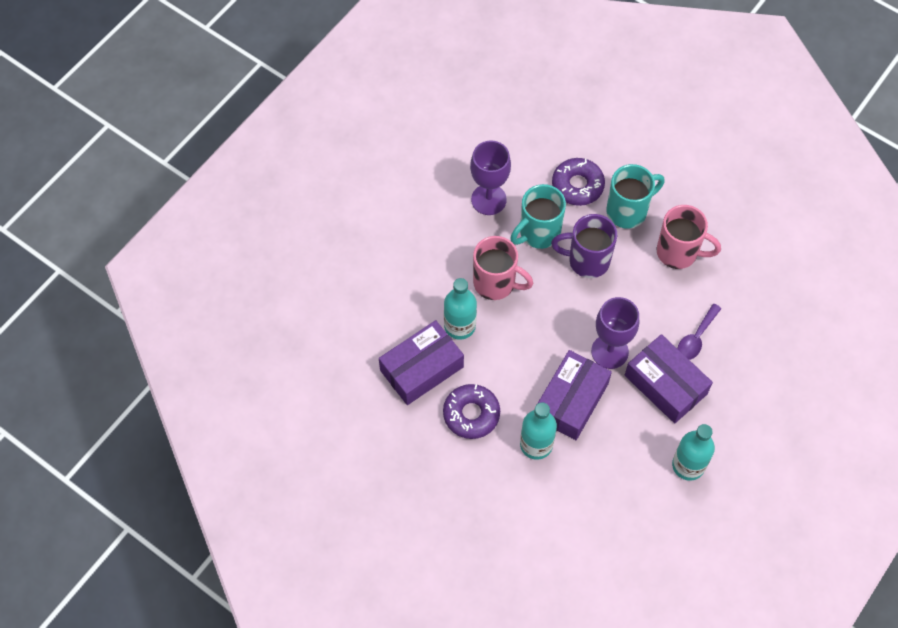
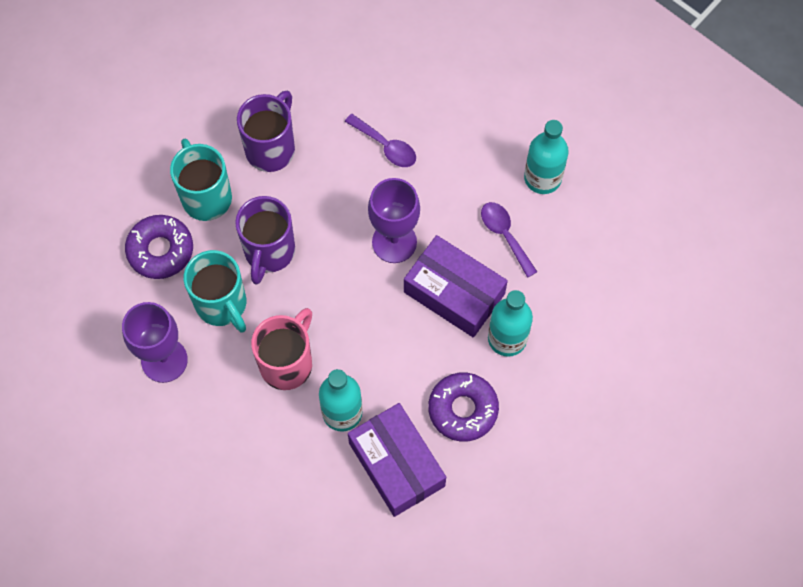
camera: 85 degrees left, 5 degrees up
(629, 437) = (505, 235): none -> purple spoon
(665, 384) = (442, 187): purple box -> none
(679, 252) = (271, 148): pink mug -> purple mug

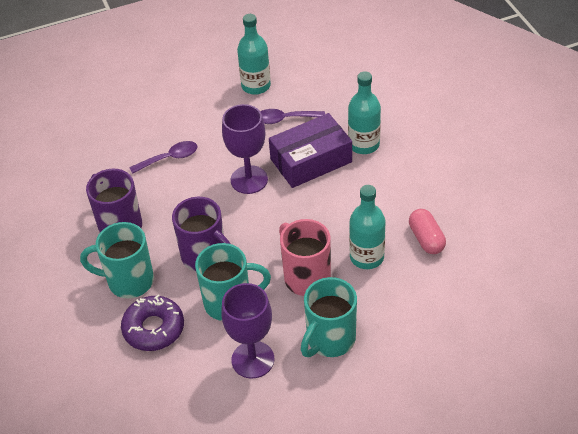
camera: 60 degrees left, 20 degrees down
(218, 422) = (329, 340): none -> turquoise mug
(396, 464) = (426, 239): purple box -> pink capsule
(463, 409) = (404, 186): purple donut -> none

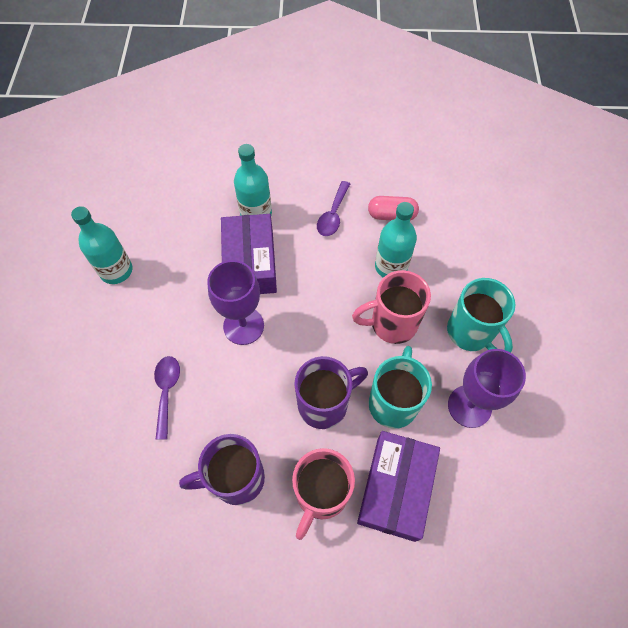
camera: 70 degrees left, 15 degrees up
(128, 281) = (321, 494): turquoise mug -> pink mug
(154, 328) = (395, 488): purple donut -> purple box
(285, 119) = (181, 263): purple spoon -> purple spoon (333, 215)

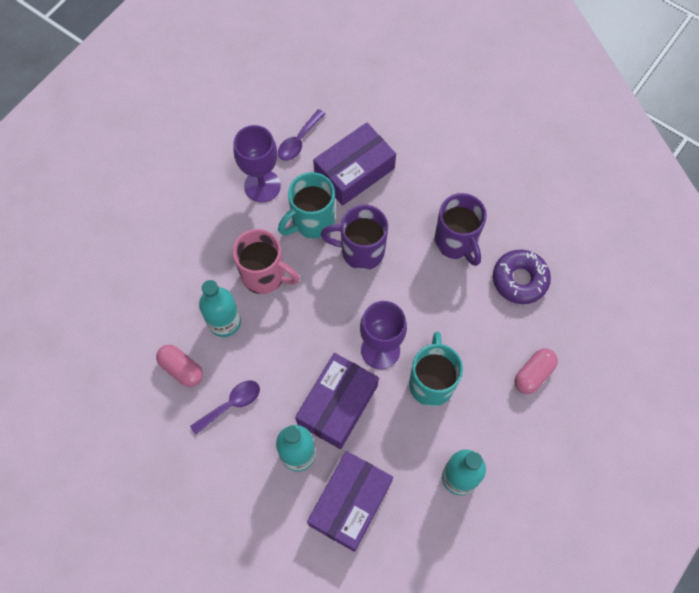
camera: 145 degrees left, 5 degrees up
(88, 392) = (533, 374): none -> pink capsule
(146, 481) = (520, 279): none -> purple donut
(167, 392) = (472, 335): purple spoon -> purple spoon (299, 140)
(193, 207) = (350, 503): none -> purple box
(235, 479) = (456, 242): purple mug -> purple mug turned 45 degrees clockwise
(321, 494) = (405, 198): pink mug -> none
(471, 333) = (213, 231): turquoise mug -> turquoise mug (431, 382)

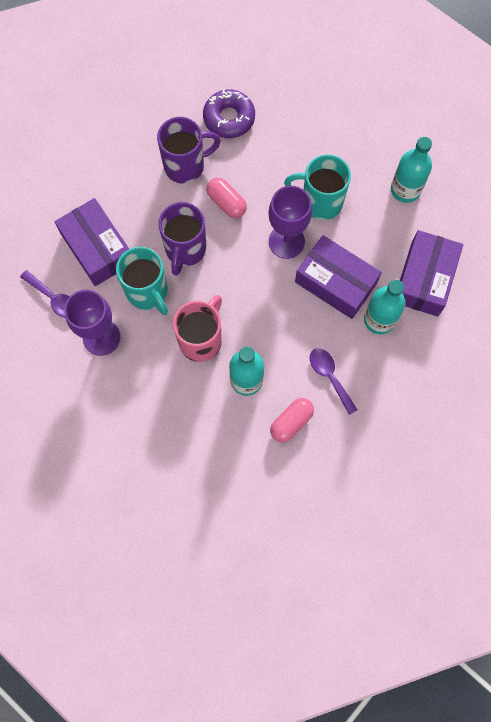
camera: 85 degrees left, 5 degrees up
(350, 503) = (424, 279): purple box -> purple box turned 75 degrees clockwise
(533, 374) = (318, 120): pink capsule -> pink capsule (226, 203)

